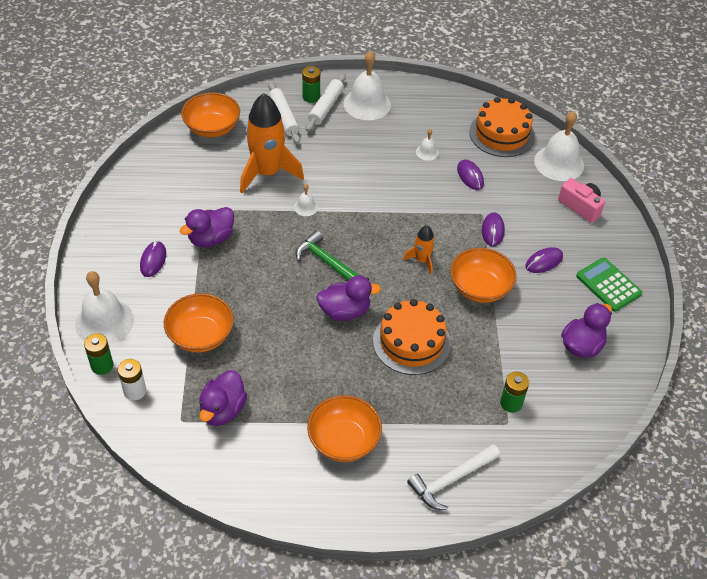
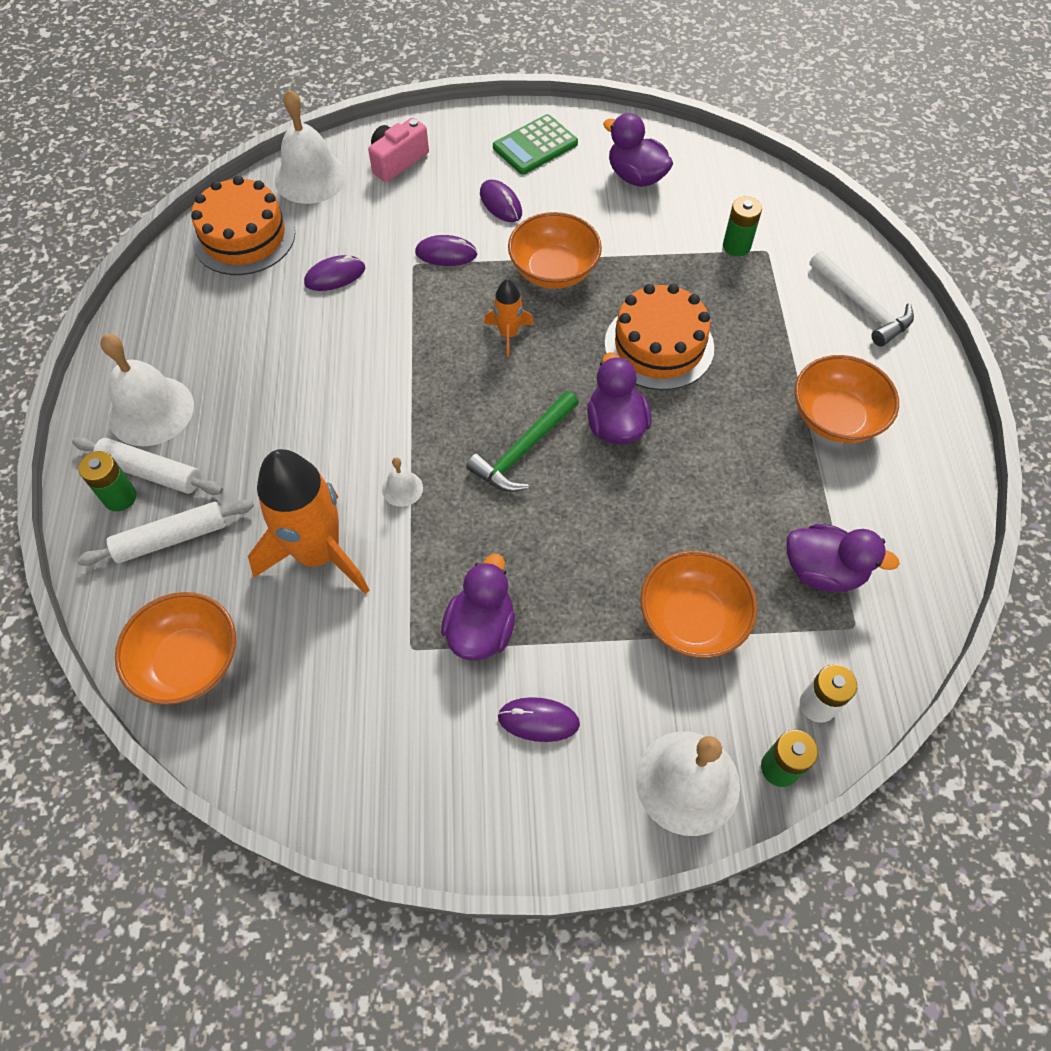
camera: 90 degrees left, 10 degrees up
(211, 239) = (481, 629): purple duck -> purple duck turned 120 degrees counterclockwise
(427, 152) = (279, 327): white bell -> none

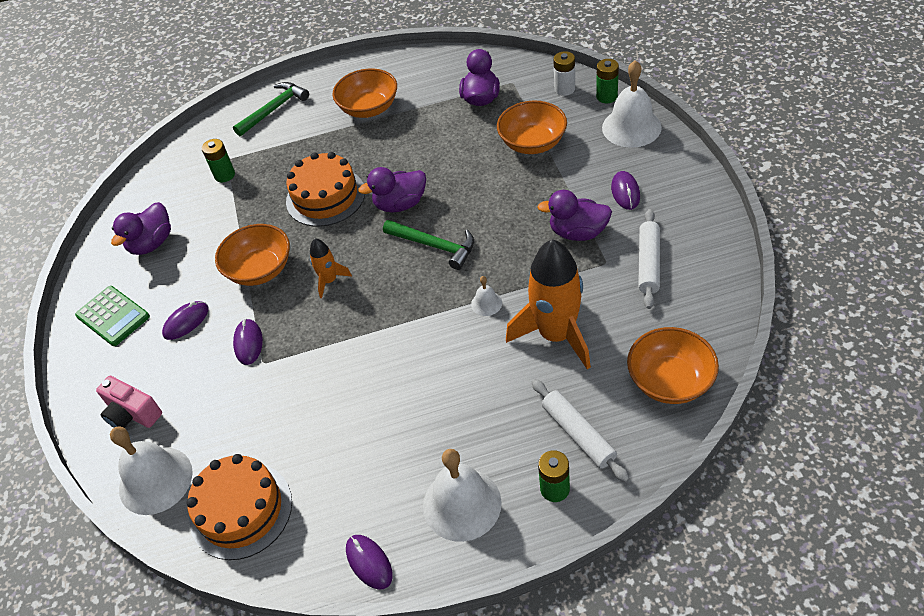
camera: 95 degrees left, 10 degrees down
(151, 472) = (523, 475): white rolling pin -> white rolling pin (648, 263)
(335, 276) = (283, 416): purple mouse -> purple mouse (369, 562)
(861, 306) = (274, 109): white hammer -> green hammer

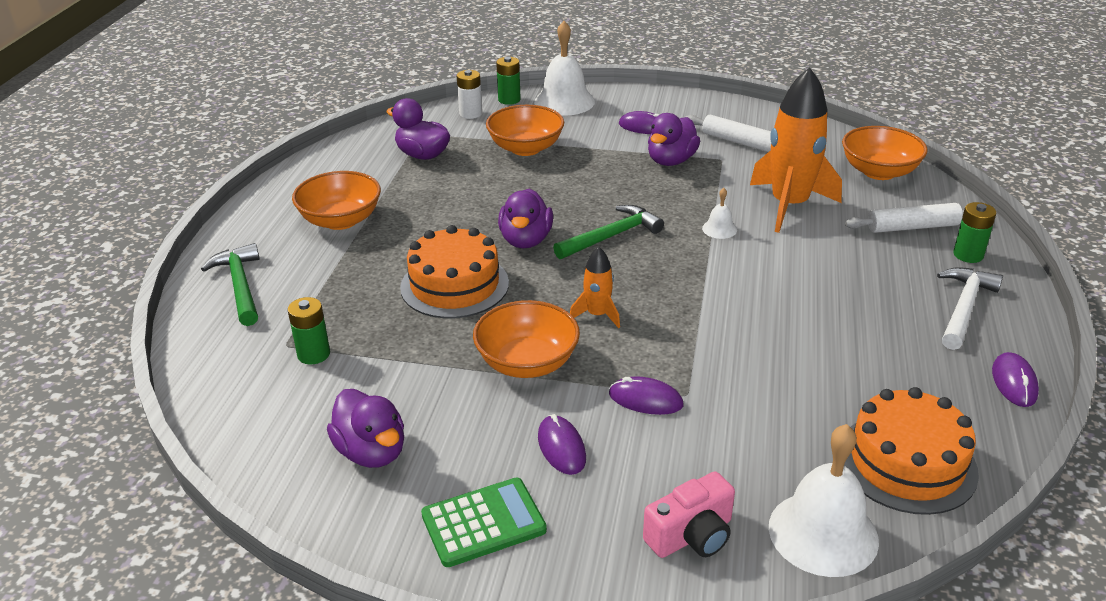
camera: 70 degrees left, 15 degrees down
(369, 562) = (1014, 382): purple mouse -> purple mouse turned 75 degrees counterclockwise
(462, 504) = (963, 308): white bell -> white hammer

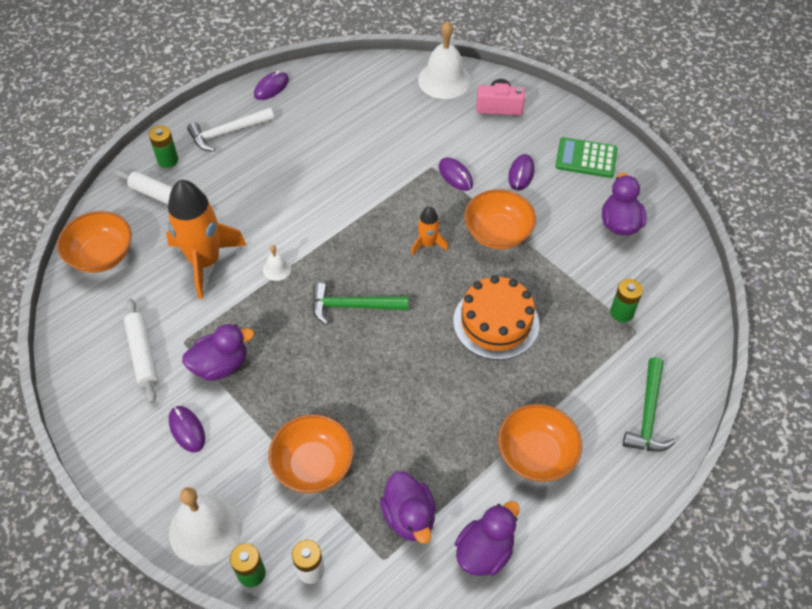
camera: 145 degrees left, 20 degrees up
(526, 240) = (414, 339): purple duck -> purple duck (484, 551)
(906, 463) = (373, 84): orange cake -> none

